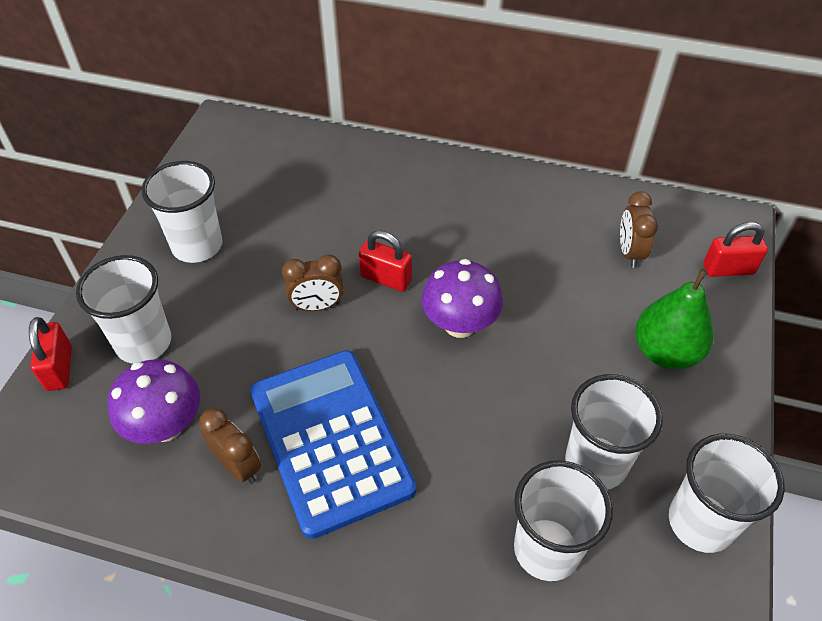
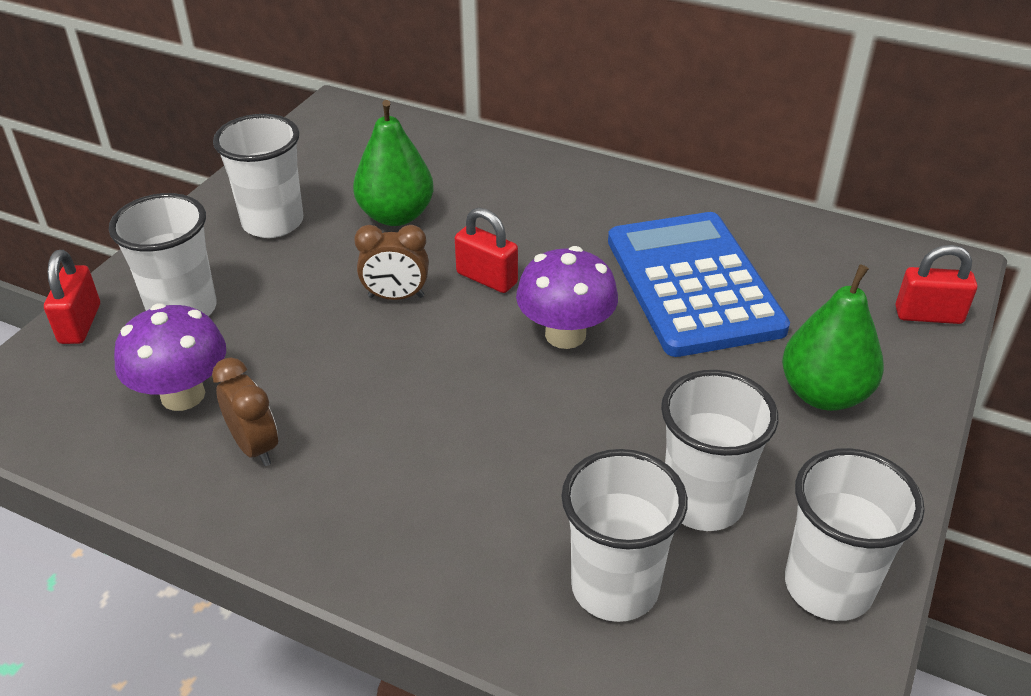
camera: 10 degrees right, 10 degrees down
(298, 226) = (396, 215): none -> green pear
(330, 440) = (373, 434): blue calculator -> blue calculator (693, 284)
(629, 252) = (801, 284): brown clock -> none

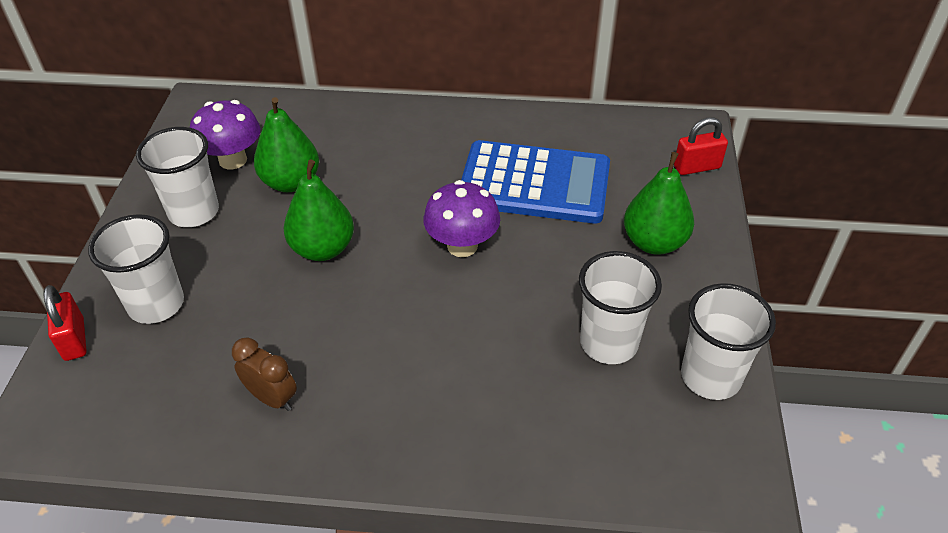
camera: 20 degrees left, 5 degrees up
(183, 395) = (193, 374): purple mushroom -> purple mushroom (233, 160)
(396, 297) = (323, 249): brown clock -> green pear
(487, 278) = (385, 216): red padlock -> none
(615, 587) = (577, 421): white cup -> none
(693, 284) = (534, 183): blue calculator -> blue calculator turned 135 degrees clockwise

